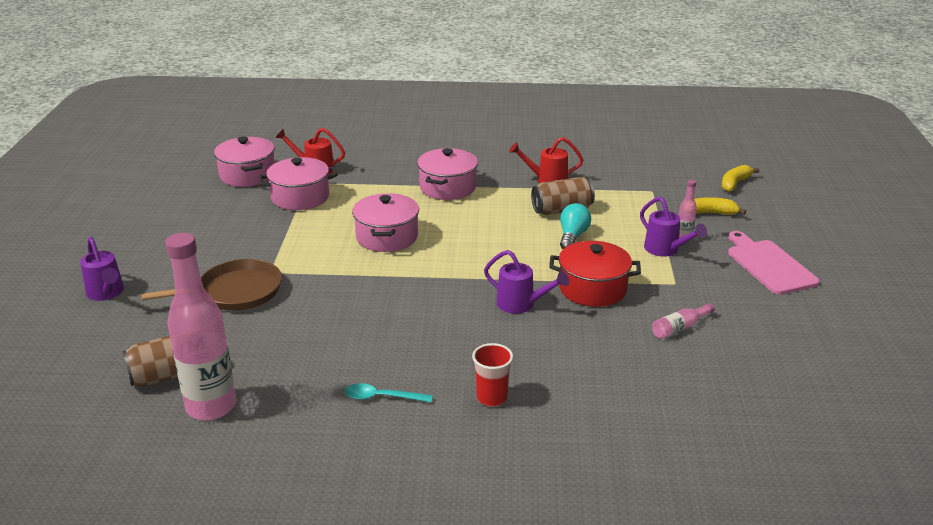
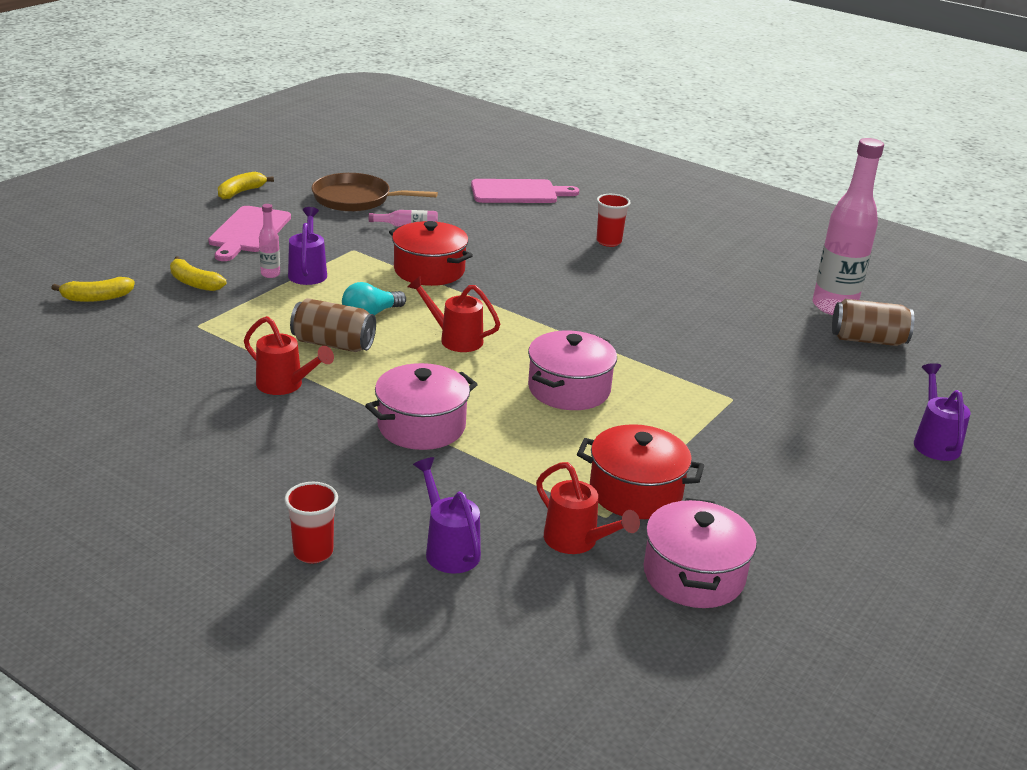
camera: 150 degrees left, 0 degrees up
(235, 292) = (782, 390): brown pan -> brown pan (356, 199)
(300, 197) = (635, 492): pink pot -> red pot
(382, 397) = (691, 268): turquoise spoon -> none
(427, 131) = (313, 552): none -> red cup
(497, 241) = (455, 339): none -> red watering can
(521, 304) = (509, 282): purple watering can -> purple watering can (449, 549)
(665, 436) = (518, 192): none -> pink cutting board
(861, 302) = (241, 192): none -> yellow banana

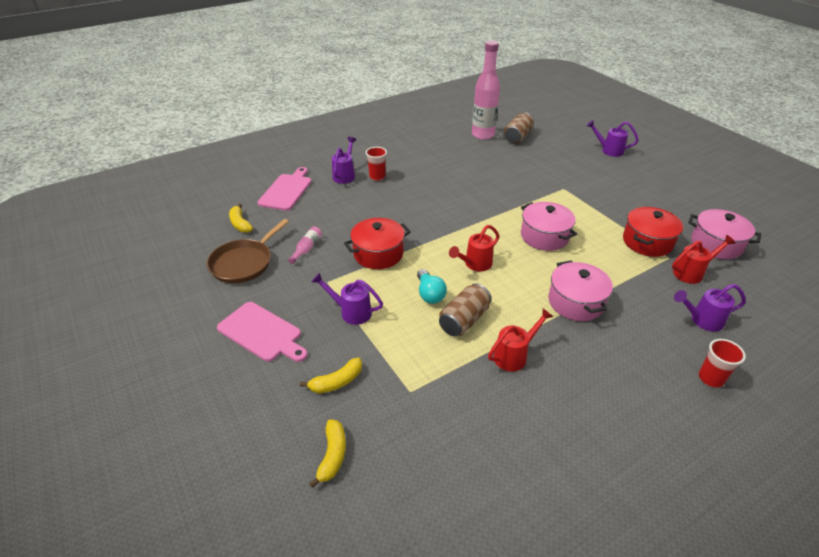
camera: 65 degrees left, 10 degrees up
(241, 192) = (181, 324): yellow banana -> yellow banana (240, 224)
(270, 274) = (344, 333): pink bottle -> none
(590, 220) = (345, 175): none -> purple watering can

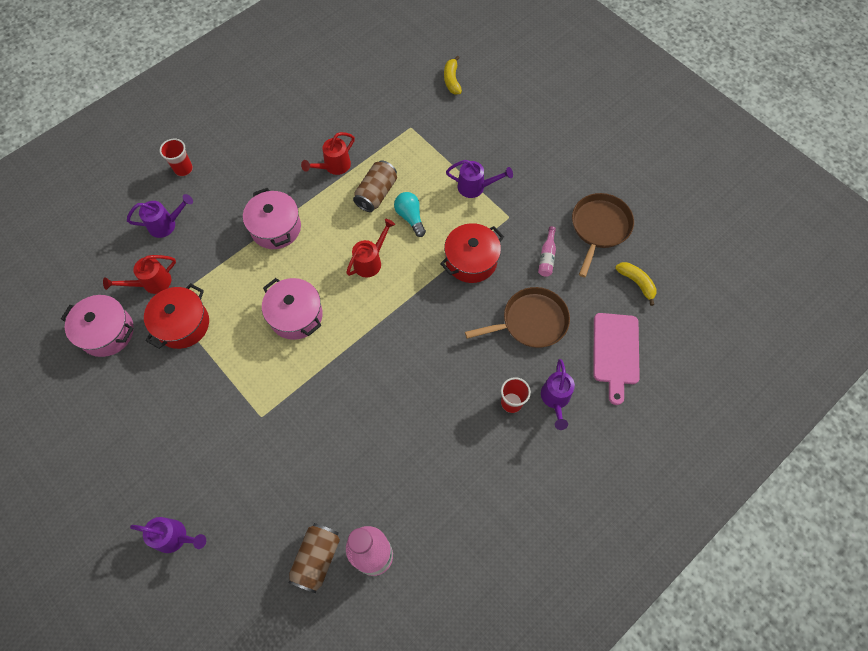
camera: 170 degrees right, 25 degrees up
(262, 333) = (541, 156): pink cutting board -> none
(336, 382) = (466, 126): yellow banana -> none
(342, 212) = (531, 321): none -> brown pan

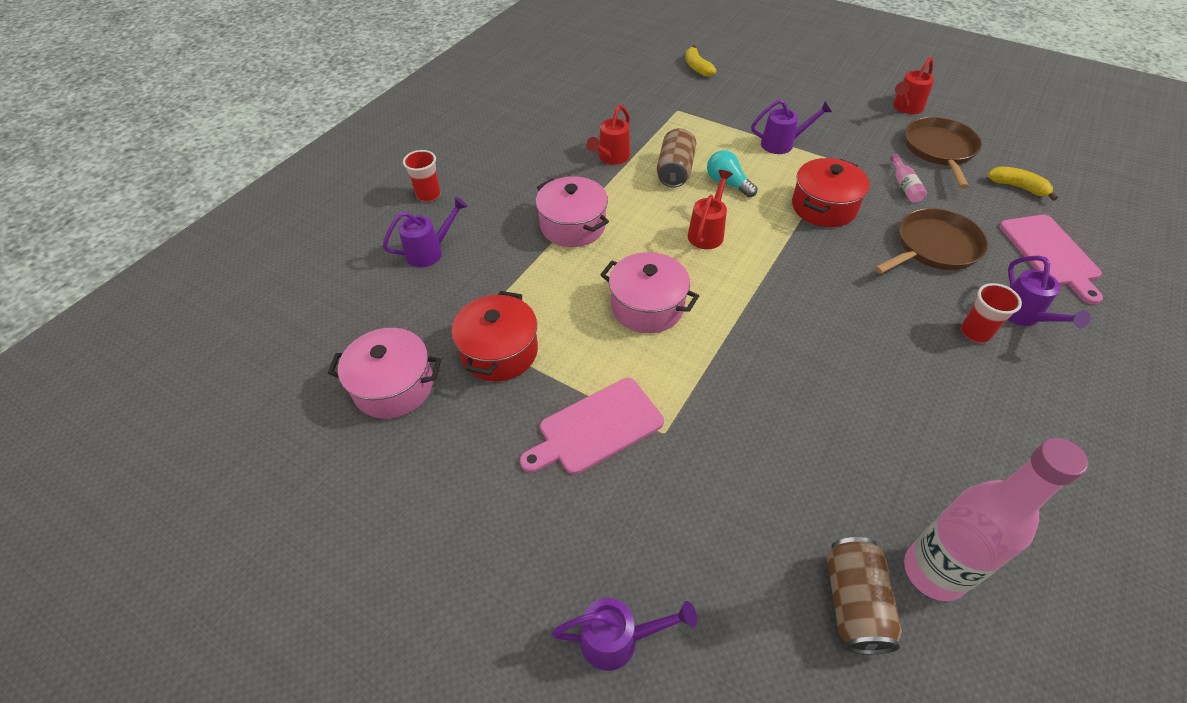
camera: 15 degrees left, 15 degrees down
(152, 283) = (436, 316): red watering can -> red watering can (905, 108)
(221, 400) = (596, 427): none -> pink cutting board

